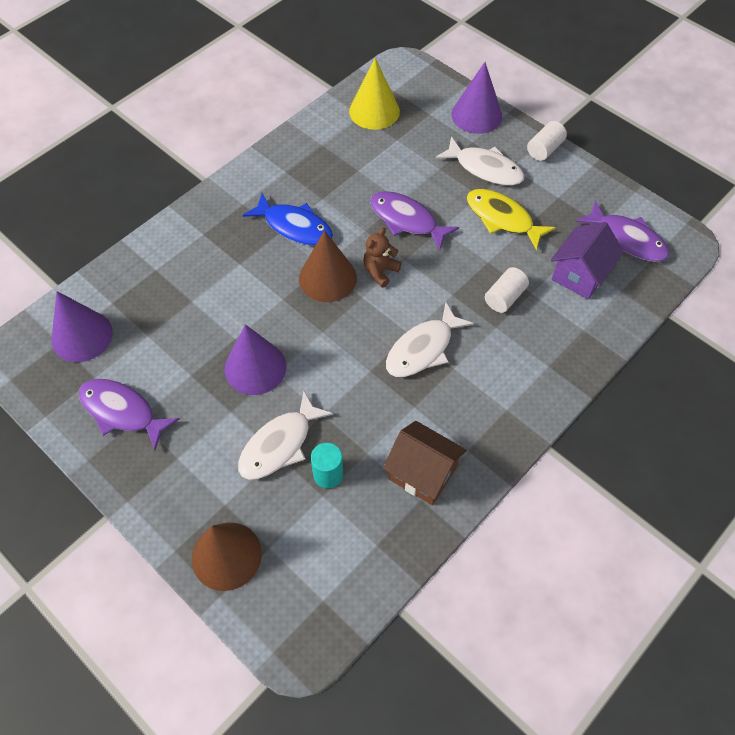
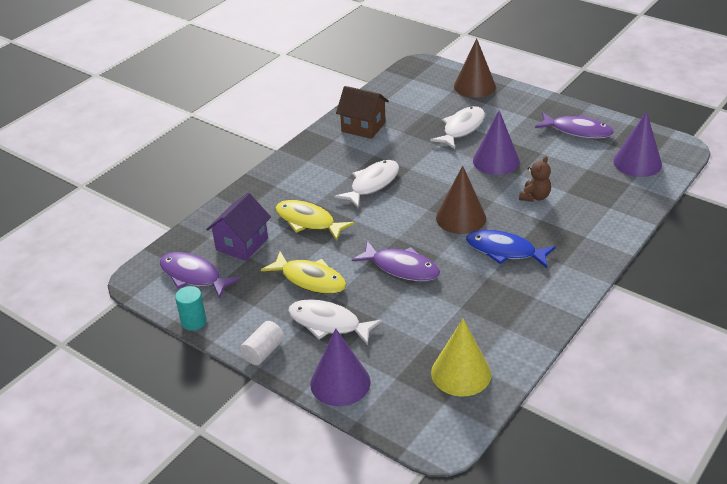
camera: 175 degrees right, 20 degrees down
(328, 474) = (425, 120): turquoise cylinder -> turquoise cylinder (194, 322)
(380, 271) = (417, 227): brown teddy bear -> brown teddy bear (534, 197)
(504, 297) = (308, 222): white cylinder -> yellow fish

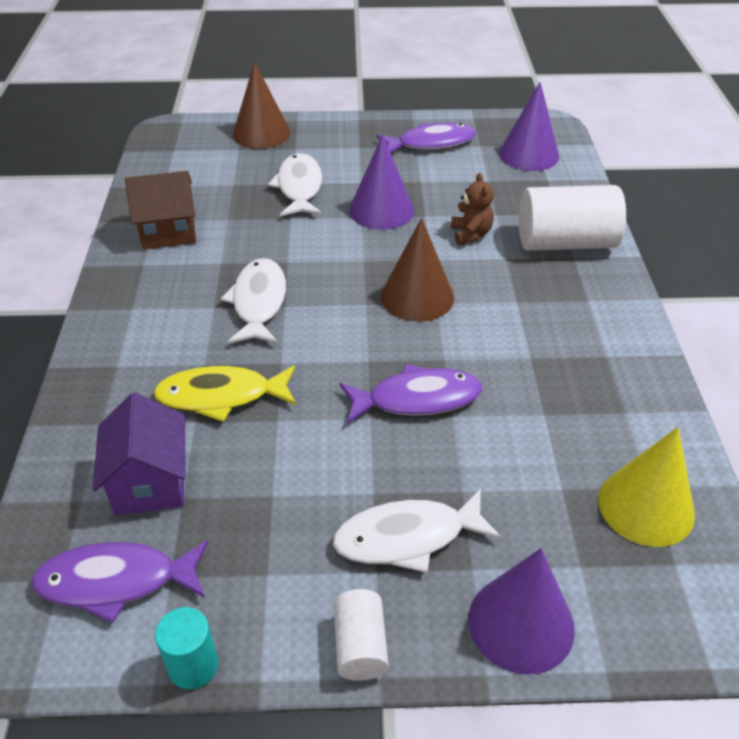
camera: 40 degrees left, 5 degrees up
(310, 279) = (311, 483): yellow fish -> none
(505, 251) = (512, 314): blue fish -> none
(590, 226) = (565, 243): none -> white cylinder

